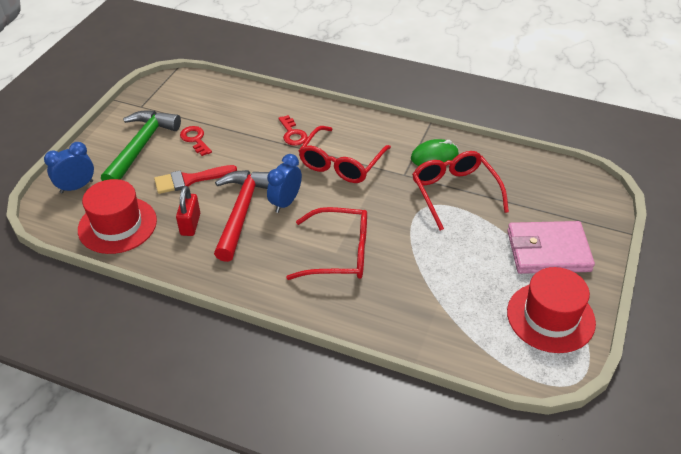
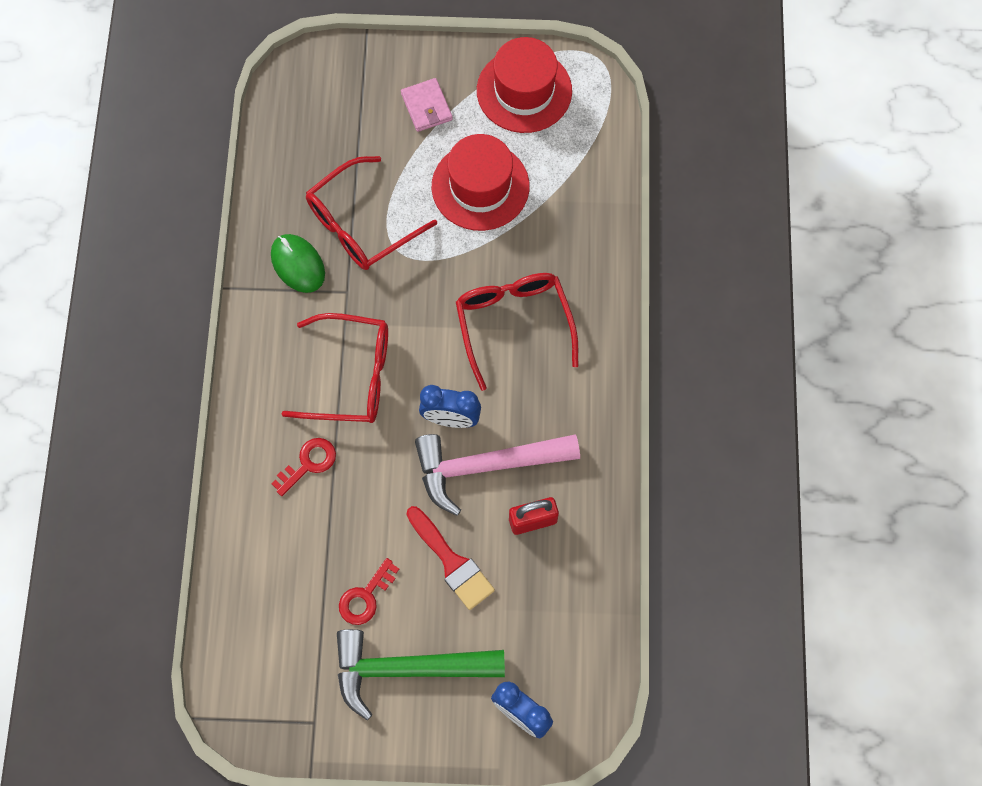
camera: 110 degrees left, 25 degrees up
(117, 225) = (568, 614): red hat -> red hat (480, 186)
(242, 212) = (487, 466): red hammer -> pink hammer
(548, 251) = (426, 107): pink wallet -> pink wallet, size x0.54

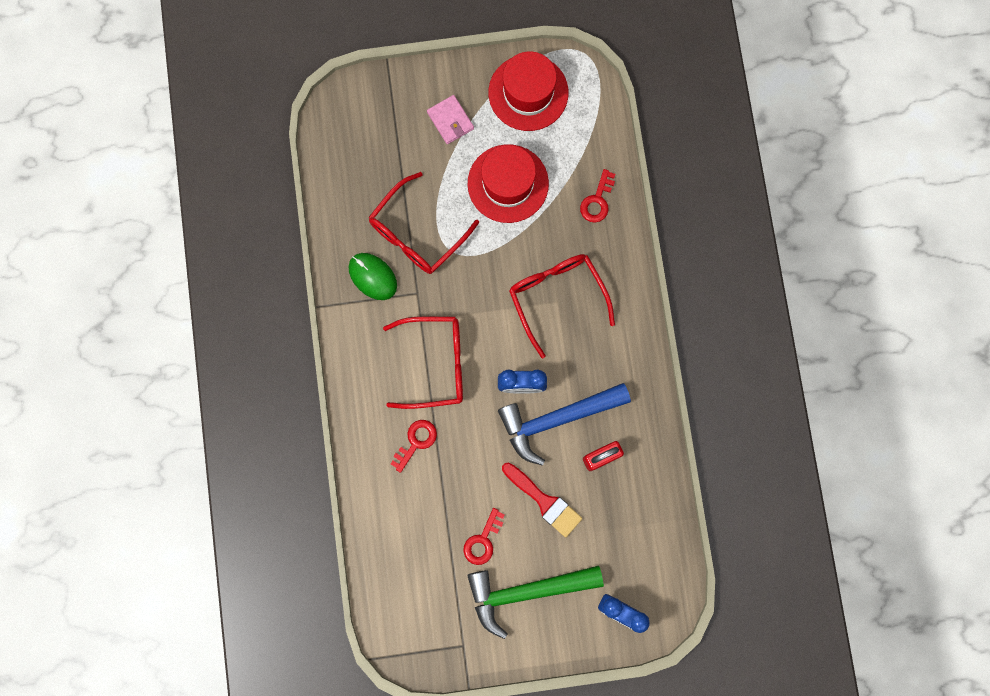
camera: 10 degrees left, 10 degrees up
(487, 466) = (557, 419): pink hammer -> blue hammer
(583, 222) = (597, 200): none -> red key

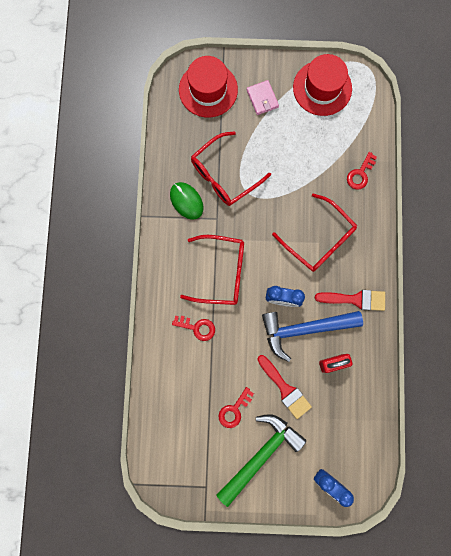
camera: 10 degrees right, 0 degrees up
(416, 442) = (197, 327): red key -> red key turned 60 degrees clockwise
(508, 183) = (296, 150): red hat -> red hat (208, 90)
(527, 591) = (261, 454): green hammer -> green hammer turned 135 degrees clockwise
(557, 297) = (319, 239): red glasses -> red glasses turned 150 degrees clockwise
(617, 368) = (355, 299): none -> red brush

